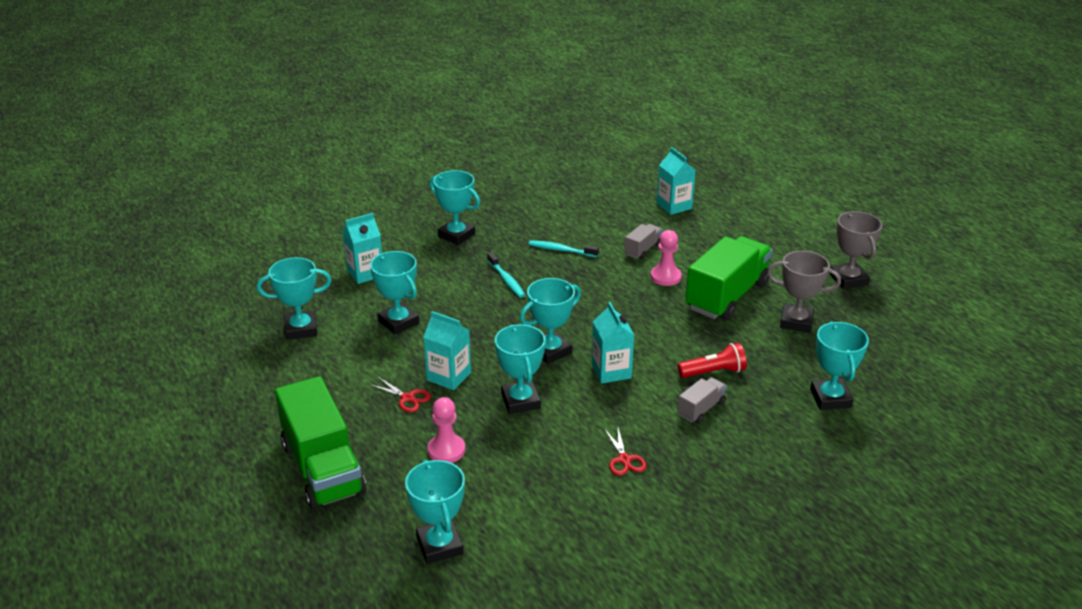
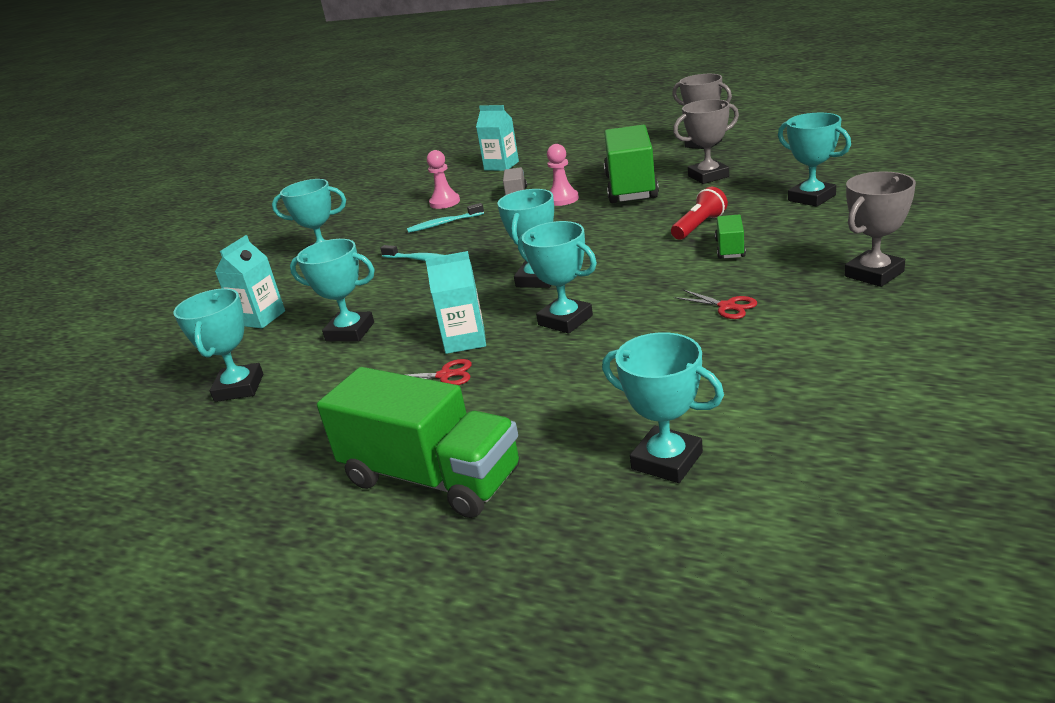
camera: 30 degrees left, 5 degrees down
(301, 329) = (239, 388): turquoise trophy -> turquoise trophy turned 45 degrees counterclockwise
(446, 450) = (549, 389): pink pawn -> pink pawn (445, 202)
(611, 371) = (614, 265): turquoise carton -> none
(701, 409) = (730, 248): grey truck -> green truck
(753, 500) = (874, 274): none -> grey trophy

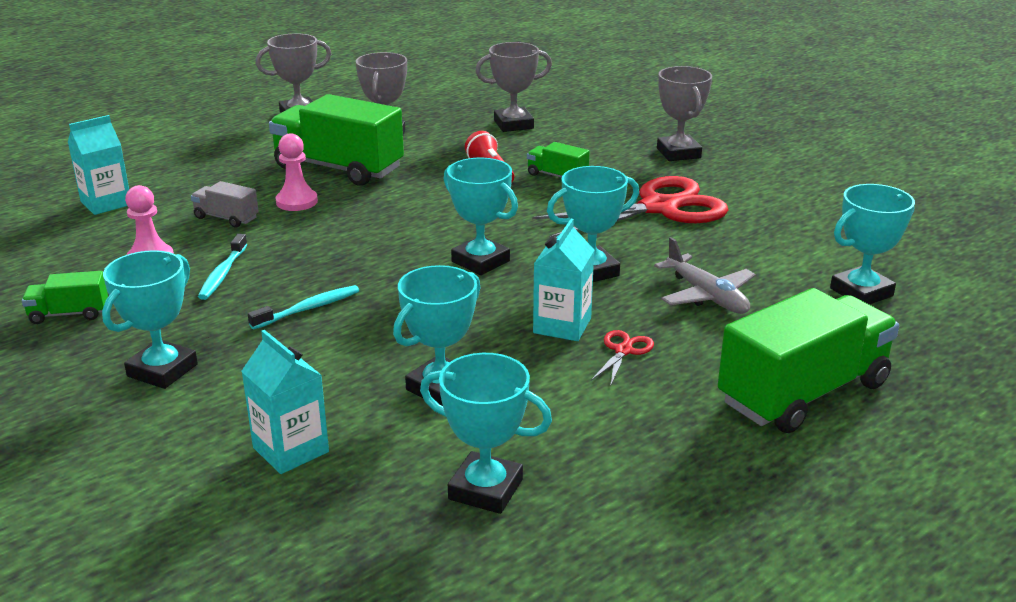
camera: 70 degrees left, 0 degrees up
(368, 214) = (69, 314): none -> green truck
(572, 381) = (706, 296): none -> grey plane
(727, 306) = (659, 208): red scissors -> red scissors, size x2.47
(811, 198) = (513, 124): turquoise trophy -> grey trophy

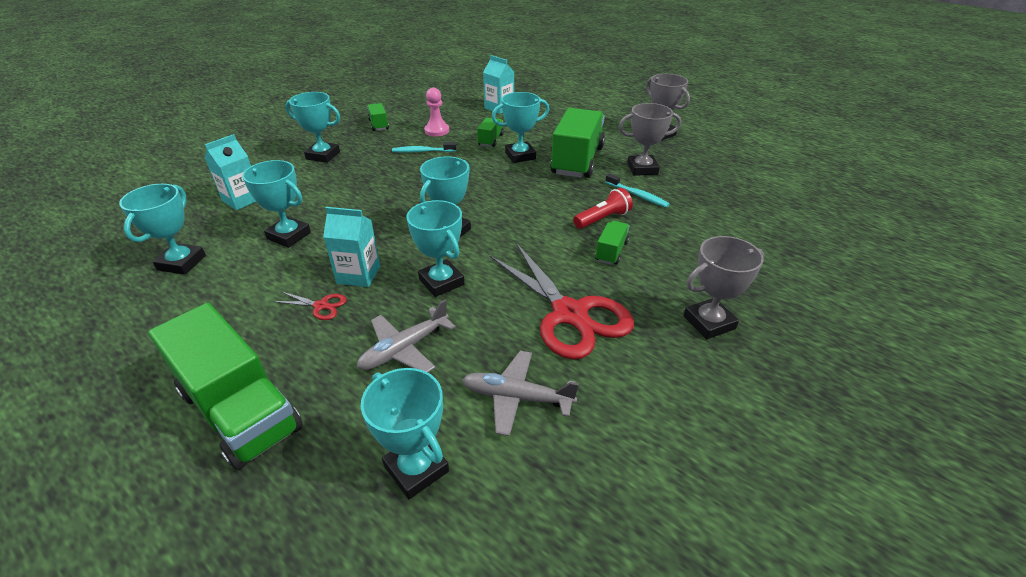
camera: 80 degrees right, 10 degrees up
(226, 218) = (491, 140): grey truck -> green truck
(297, 202) = (520, 156): pink pawn -> turquoise trophy
(309, 309) = (383, 181): turquoise toothbrush -> turquoise toothbrush (637, 195)
(513, 124) = (709, 219): grey trophy -> none
(774, 243) = (516, 397): none -> grey plane

